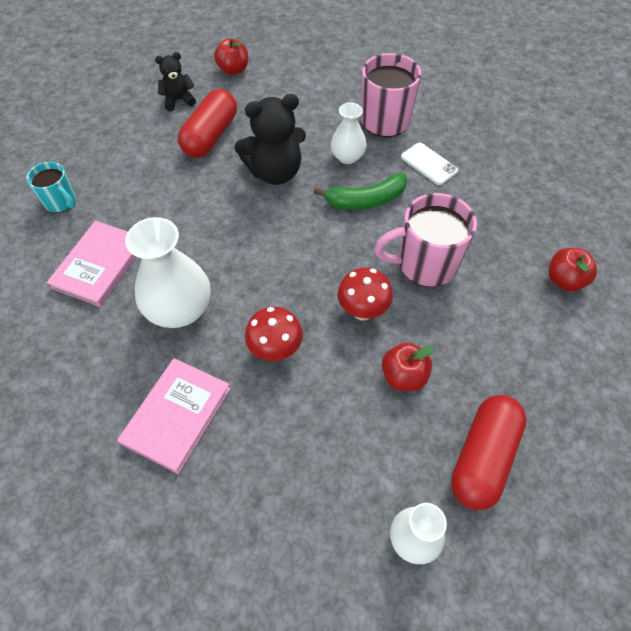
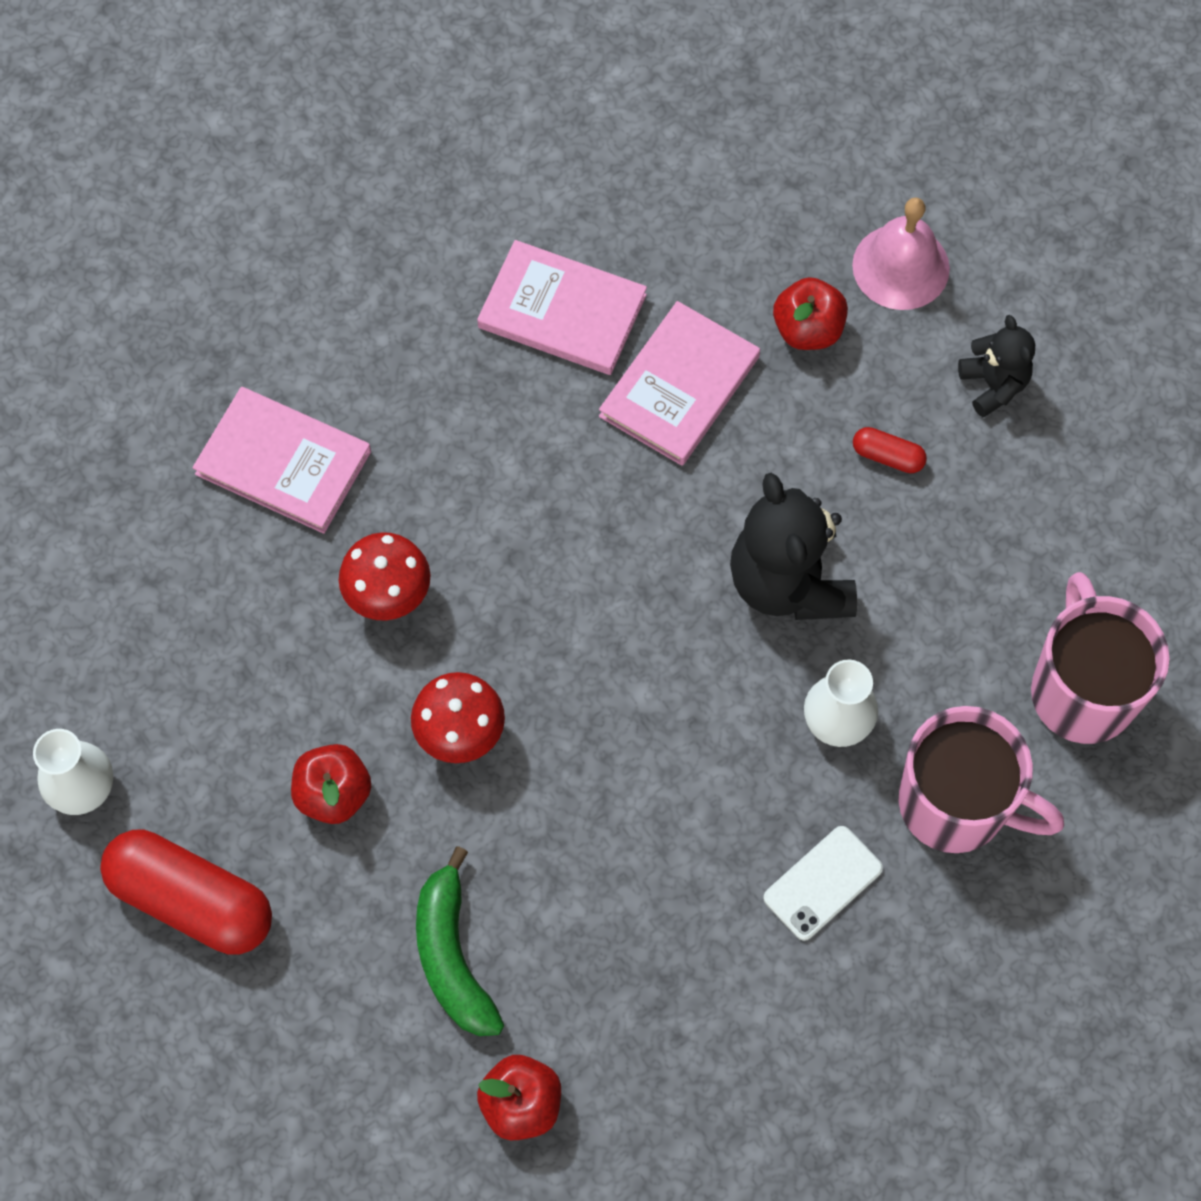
camera: 90 degrees right, 10 degrees up
(61, 202) = (703, 225): turquoise mug -> none
(107, 128) = (901, 266): none -> pink bell
(158, 213) = (679, 387): none -> pink book
(180, 309) = (470, 446): white vase -> none
(211, 136) = (887, 456): red capsule -> red capsule, size x0.44
(233, 70) = (1105, 484): red apple -> red apple (808, 329)
(365, 200) = (718, 751): green banana -> green banana (453, 956)
(425, 264) = (560, 850): pink mug -> pink mug (1082, 690)

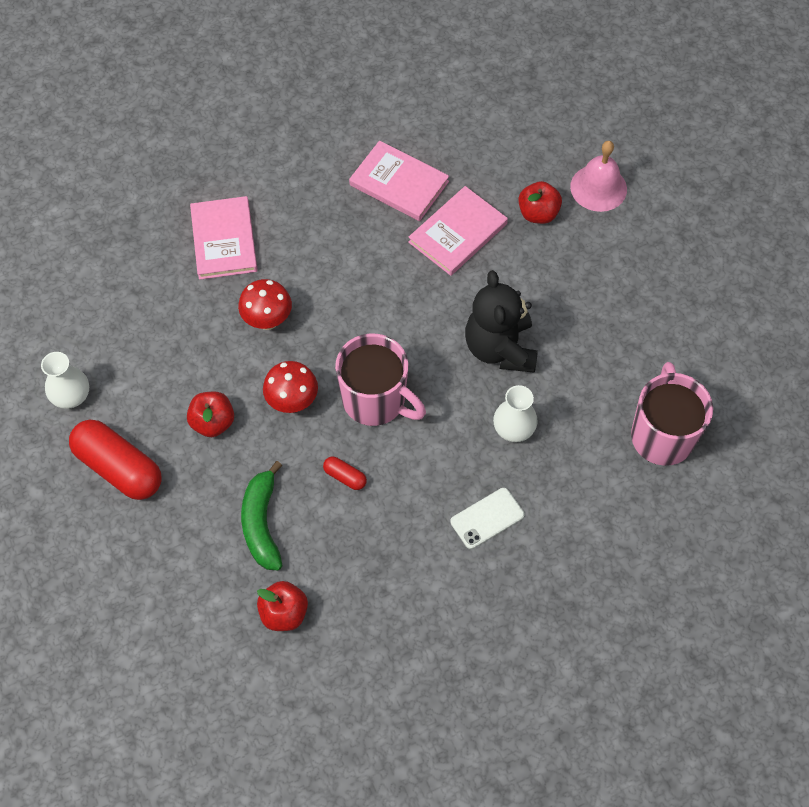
camera: 10 degrees right, 5 degrees down
(283, 462) = (224, 240): pink book -> pink book turned 45 degrees clockwise
(887, 456) = (571, 288): red capsule -> red capsule (345, 477)
(956, 804) = (575, 487): pink mug -> pink mug (376, 400)
(993, 385) = (640, 259): black teddy bear -> none

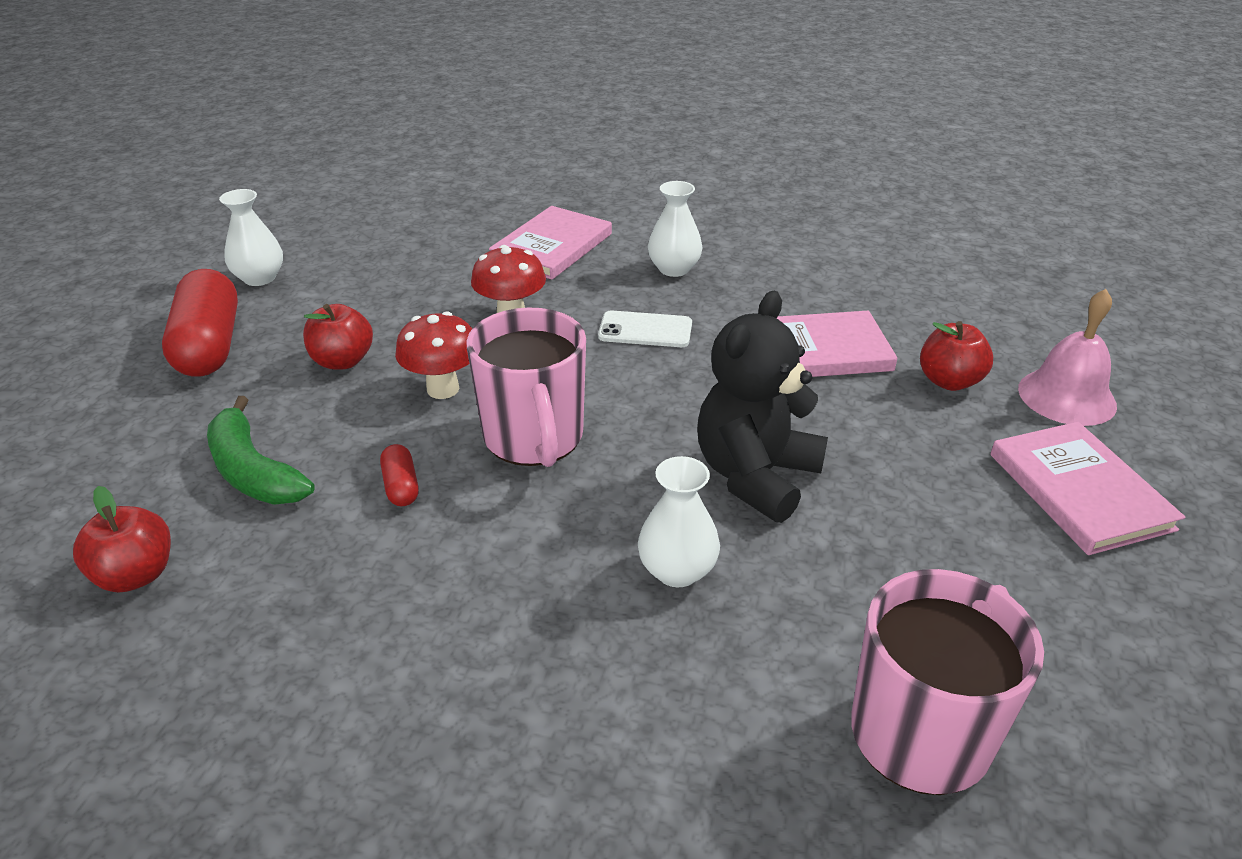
camera: 40 degrees right, 25 degrees down
(262, 523) = (254, 471): green banana -> green banana turned 75 degrees counterclockwise
(319, 212) = (674, 269): none -> white vase
(399, 183) = (791, 286): pink book -> pink book (1079, 491)
(487, 518) = (514, 651): white phone -> white phone (645, 330)

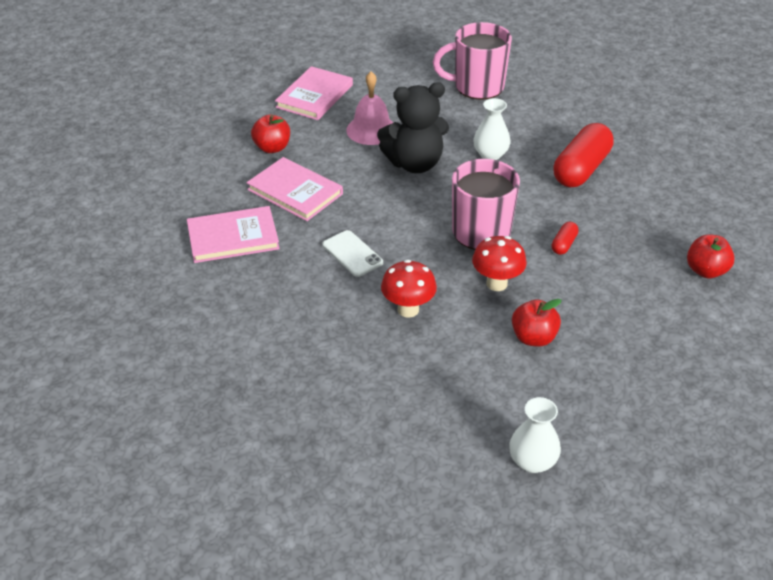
camera: 135 degrees left, 5 degrees up
(209, 345) = (606, 405): red capsule -> red capsule (581, 169)
(254, 471) = (627, 292): green banana -> none
(552, 247) = (310, 354): pink book -> pink book (233, 237)
(674, 269) = (272, 284): white vase -> none
(1066, 396) = (244, 117): pink bell -> pink bell (371, 130)

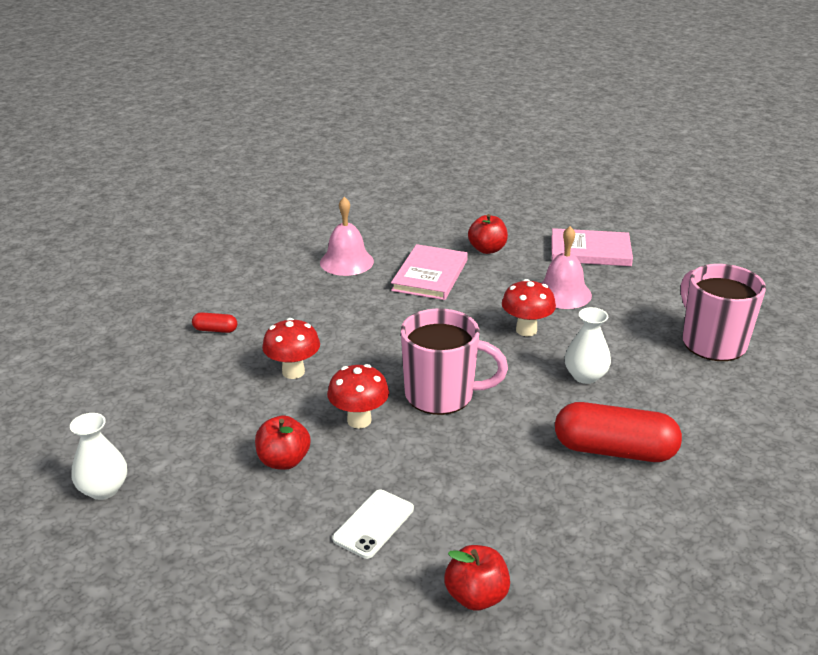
camera: 70 degrees right, 10 degrees down
(233, 237) = (346, 262): pink book -> pink bell
(352, 254) = (358, 324): white phone -> white phone (373, 524)
(414, 164) = (526, 330): black teddy bear -> red mushroom
(564, 244) = (455, 458): red capsule -> red capsule (215, 330)

